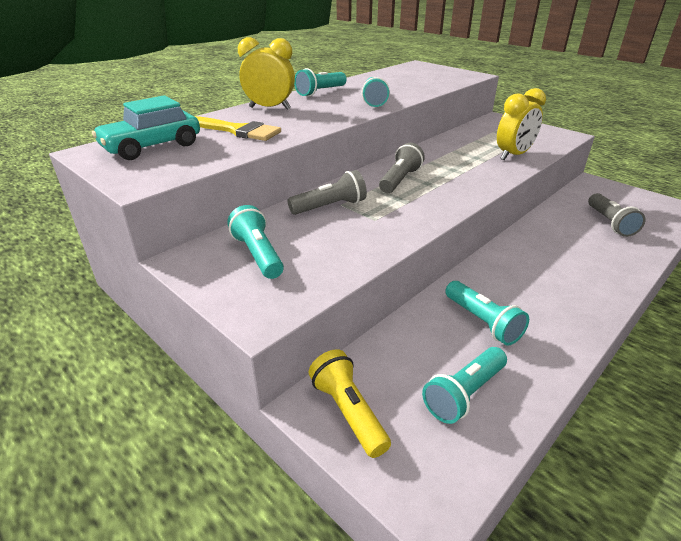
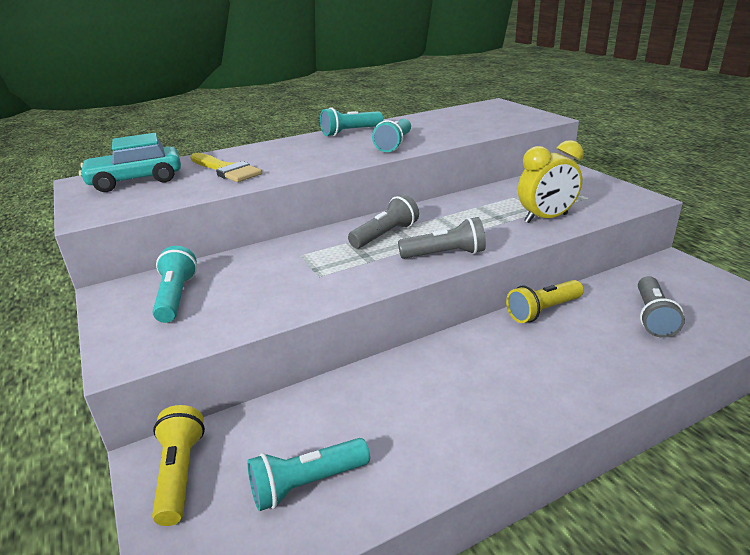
camera: 20 degrees right, 5 degrees down
(269, 108) = (281, 147): yellow clock -> none
(330, 207) = (287, 256): grey flashlight -> grey flashlight (445, 254)
(482, 322) = (391, 409): turquoise flashlight -> none
(534, 229) = (543, 311): none -> yellow flashlight

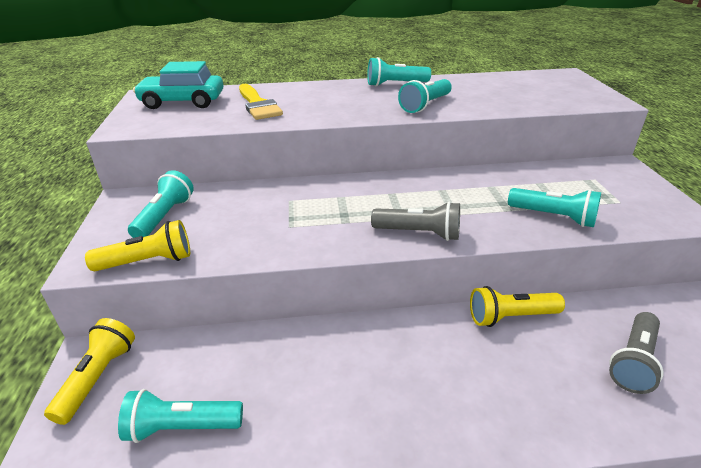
camera: 20 degrees right, 5 degrees up
(193, 339) = (148, 262): none -> yellow flashlight
(385, 235) = (377, 197): grey flashlight -> none
(546, 218) = (553, 217): yellow clock -> turquoise flashlight

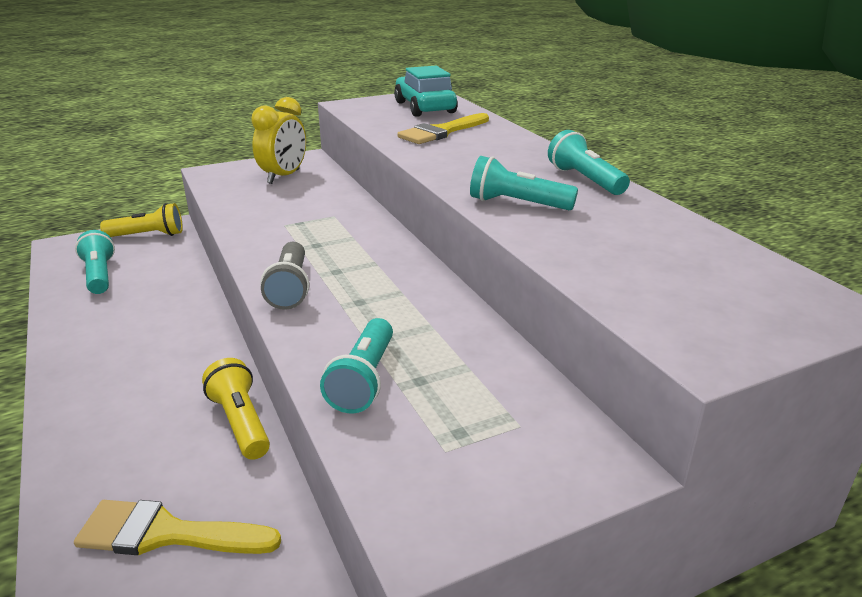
camera: 70 degrees right, 5 degrees down
(148, 262) = (216, 187): yellow flashlight -> none
(165, 216) = (283, 177): turquoise flashlight -> yellow clock
(634, 361) = (166, 534): grey flashlight -> yellow brush

